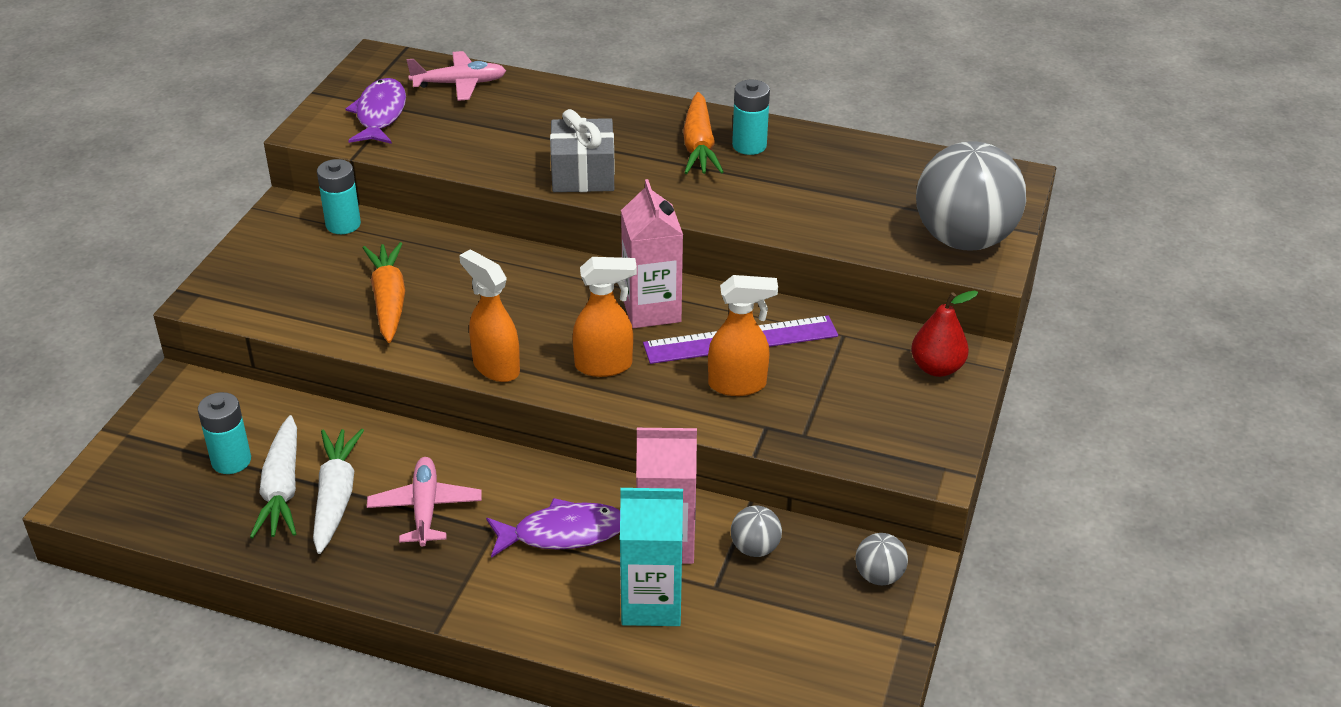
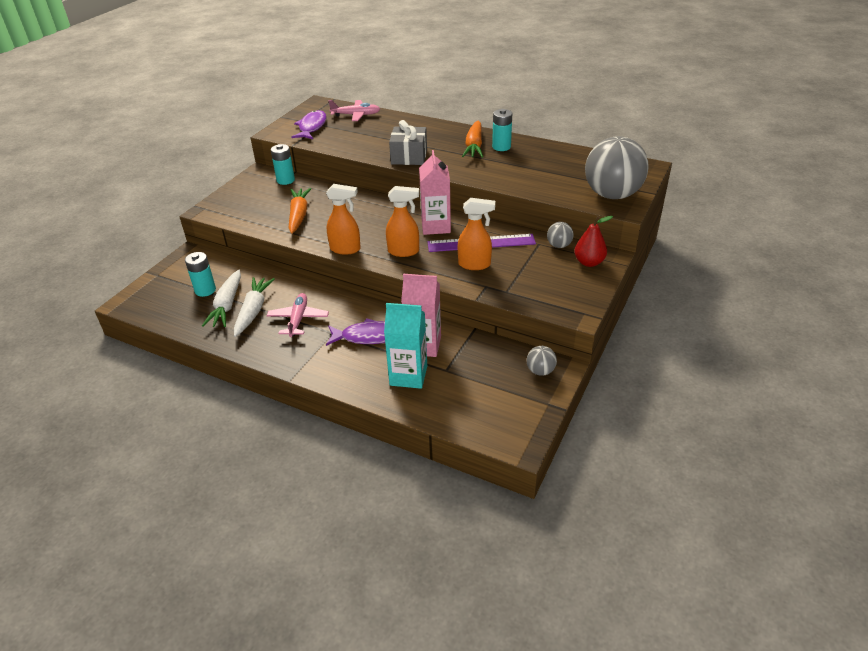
camera: 10 degrees right, 0 degrees up
(495, 367) = (345, 249): orange spray bottle -> orange spray bottle turned 135 degrees clockwise
(755, 548) = (472, 351): grey ball -> grey ball (559, 245)

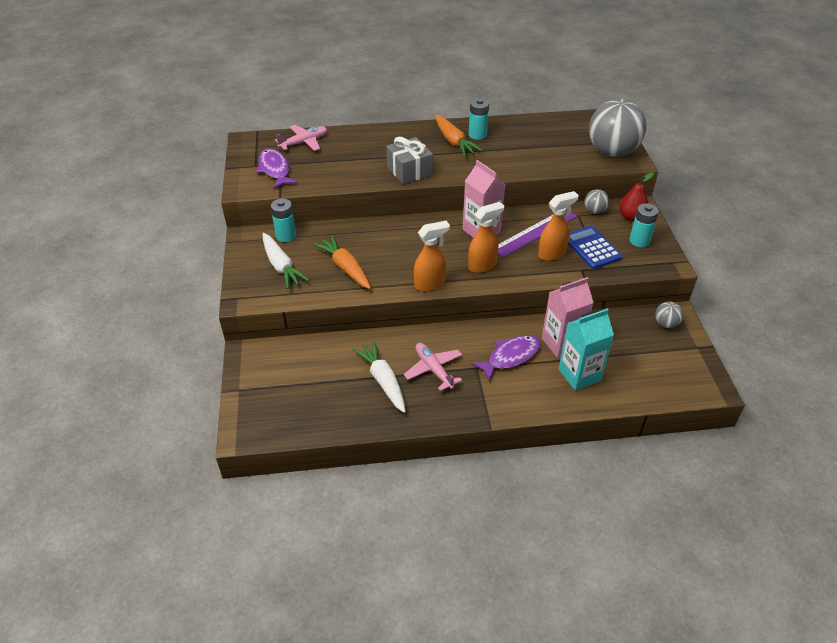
camera: 35 degrees left, 5 degrees up
(205, 290) = (311, 382): turquoise battery -> turquoise battery (639, 241)
(227, 305) = (351, 387): white carrot -> white carrot (281, 266)
(517, 273) = (592, 248): none -> blue calculator

